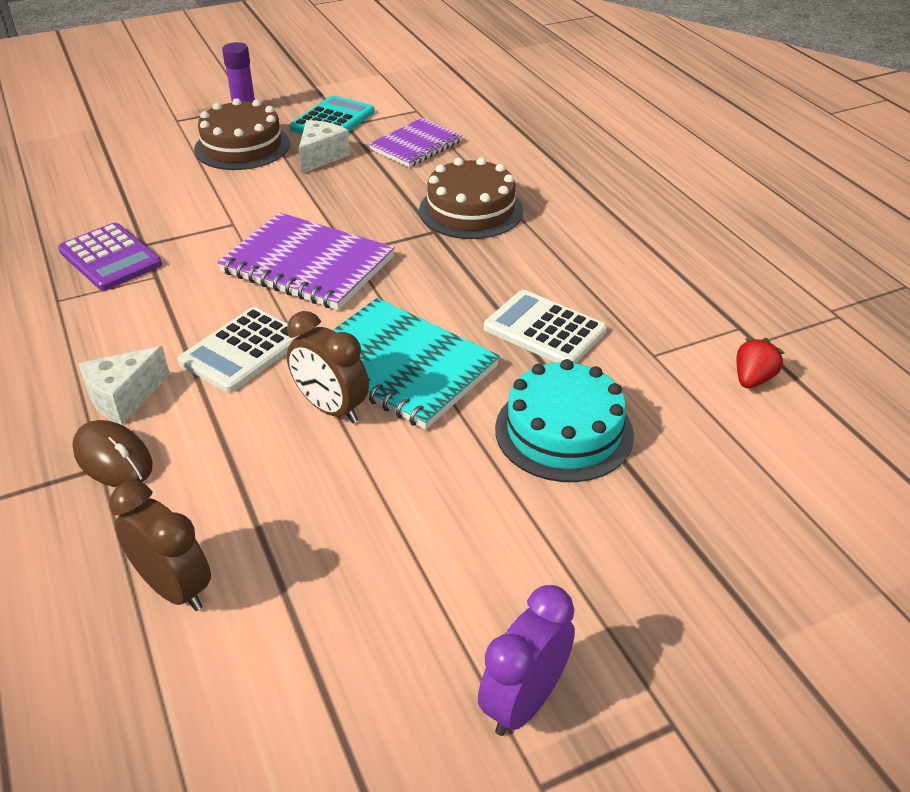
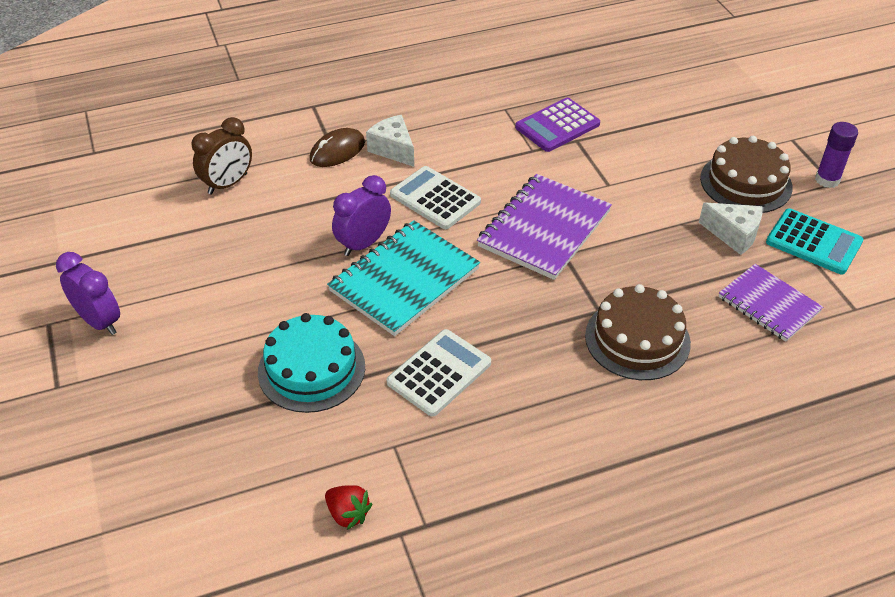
camera: 95 degrees right, 5 degrees up
(331, 408) = (363, 244): brown clock -> purple clock

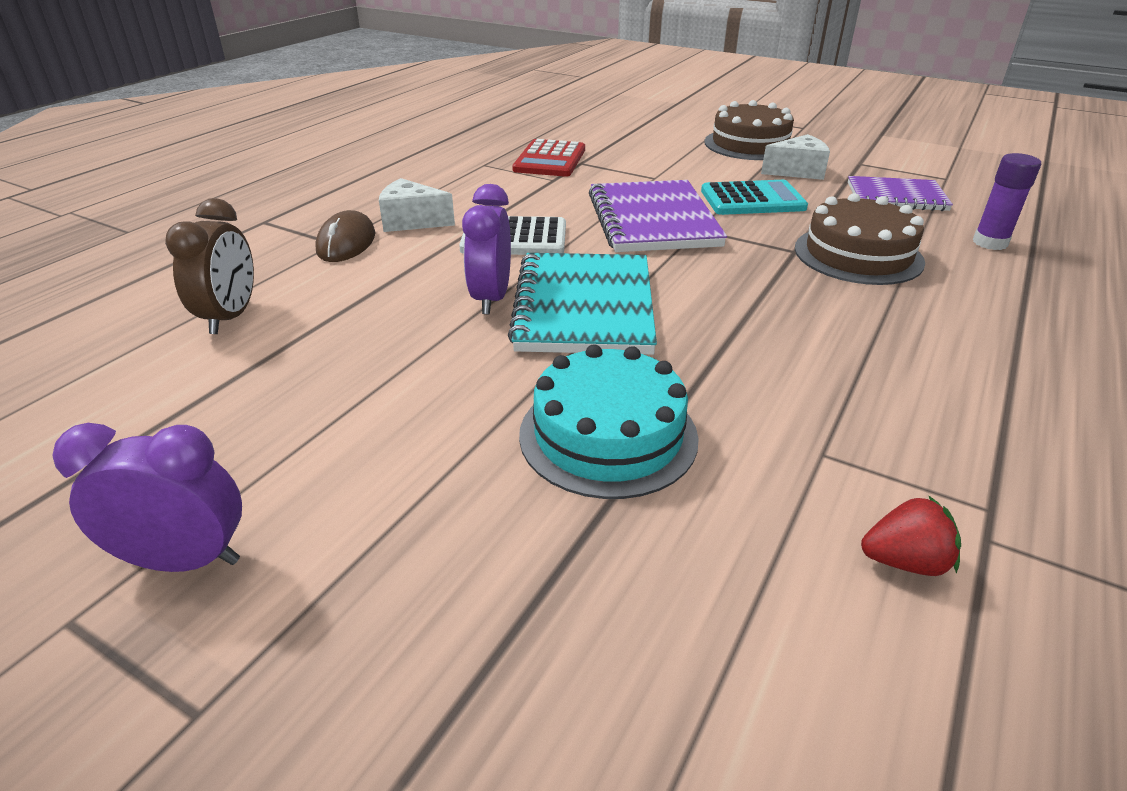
camera: 40 degrees left, 10 degrees down
(439, 373) = (749, 362): white calculator -> none
(557, 126) = (550, 160): purple calculator -> red calculator
(813, 242) = (852, 157): turquoise calculator -> turquoise calculator (752, 199)
(827, 180) = (796, 127): purple glue stick -> purple glue stick (990, 243)

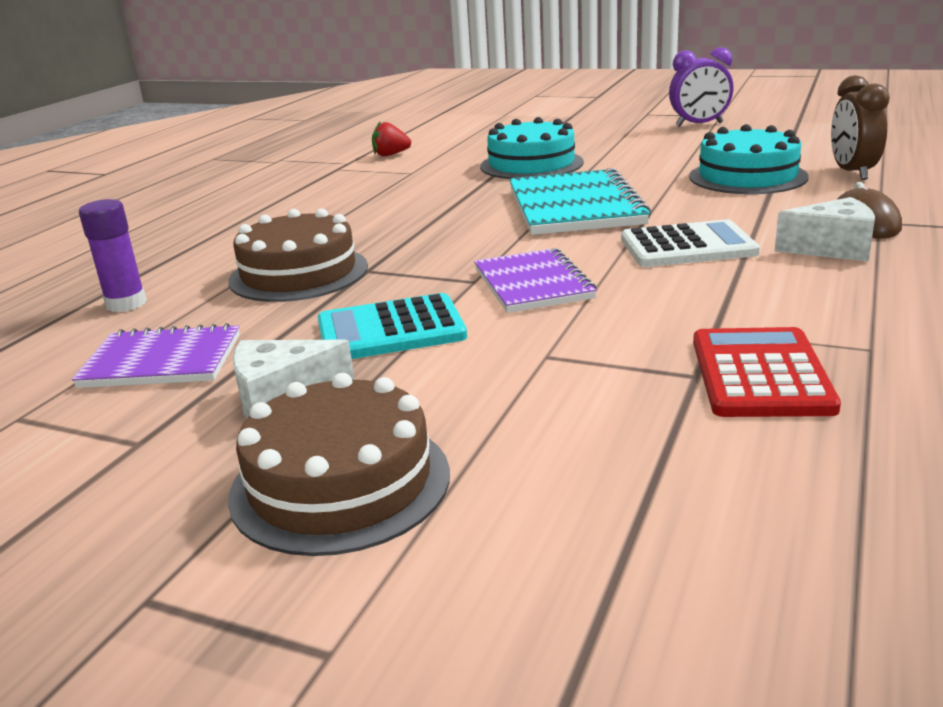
camera: 175 degrees right, 10 degrees down
(347, 331) = (747, 177): none -> turquoise cake
(491, 298) = (659, 203): purple clock -> none
(652, 220) = (533, 284): purple notebook -> purple notebook, size x0.65

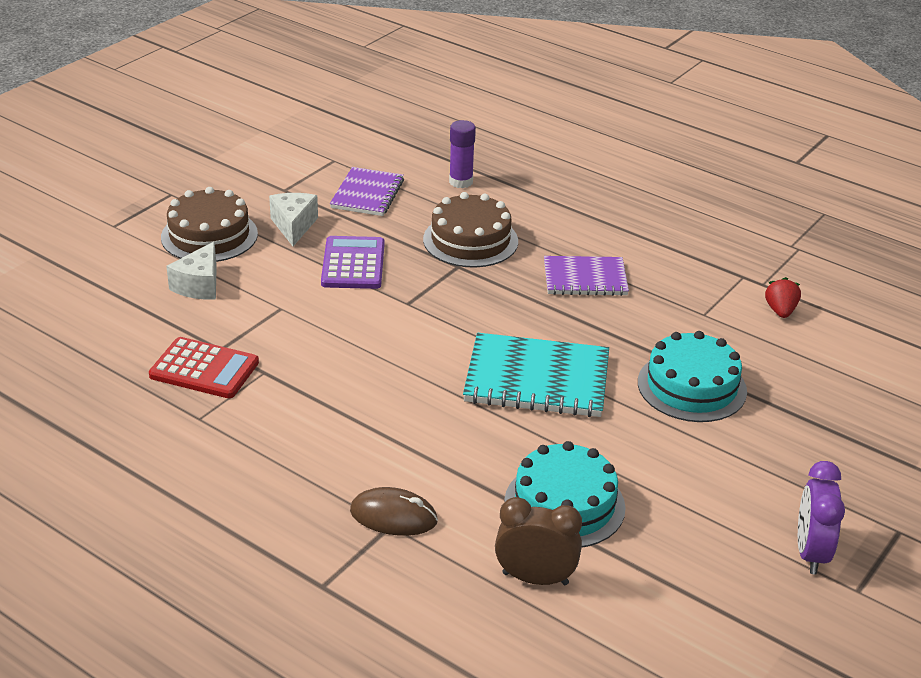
camera: 100 degrees right, 10 degrees up
(391, 330) = (353, 264): turquoise calculator -> purple calculator
(533, 284) = (384, 324): purple notebook -> purple notebook (585, 279)
(687, 246) = (405, 407): white calculator -> none
(832, 249) = (351, 472): white cheese -> white cheese (199, 285)

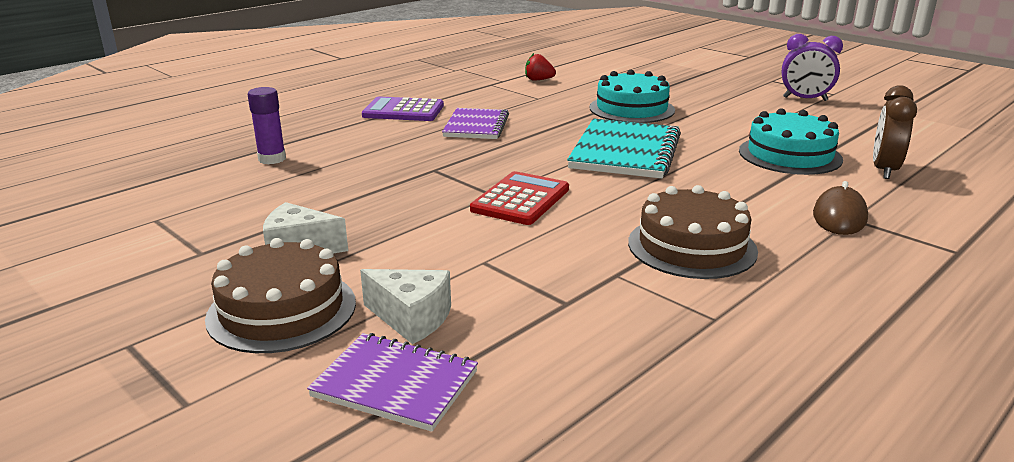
camera: 80 degrees left, 10 degrees down
(204, 369) = (611, 315): red calculator -> red calculator (520, 199)
(353, 264) = (406, 217): purple calculator -> purple calculator (403, 111)
(367, 194) = (258, 204): purple notebook -> purple notebook (395, 384)
(470, 240) = (390, 162): brown cake -> brown cake (692, 246)

